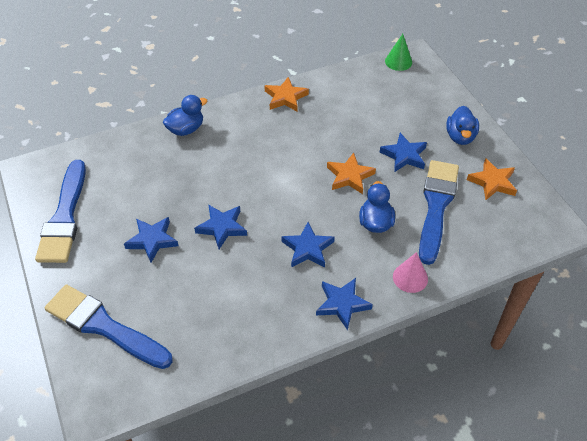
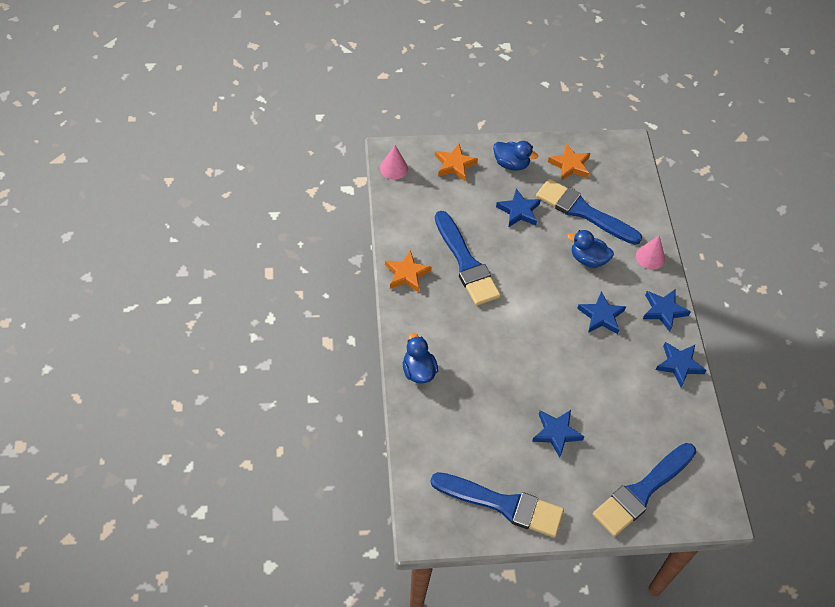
camera: 75 degrees left, 5 degrees up
(222, 227) = (558, 373): blue star -> blue star (679, 365)
(319, 132) = (466, 263): none -> blue brush
(349, 176) = (529, 258): orange star -> orange star (454, 164)
(398, 61) = (394, 168): green cone -> pink cone

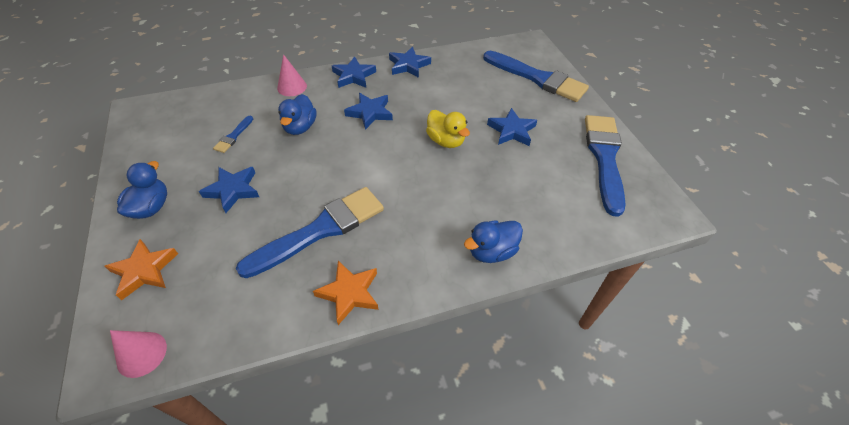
camera: 100 degrees left, 5 degrees down
(551, 371) = (446, 141): none -> yellow duck
(570, 165) = (160, 153): orange star -> none
(583, 212) = (233, 136): blue brush -> blue brush, size x0.43

